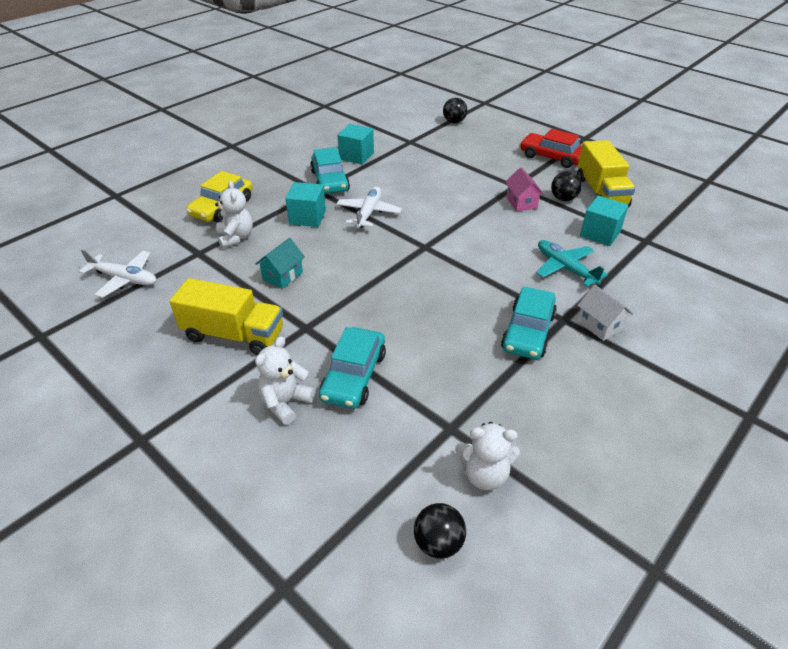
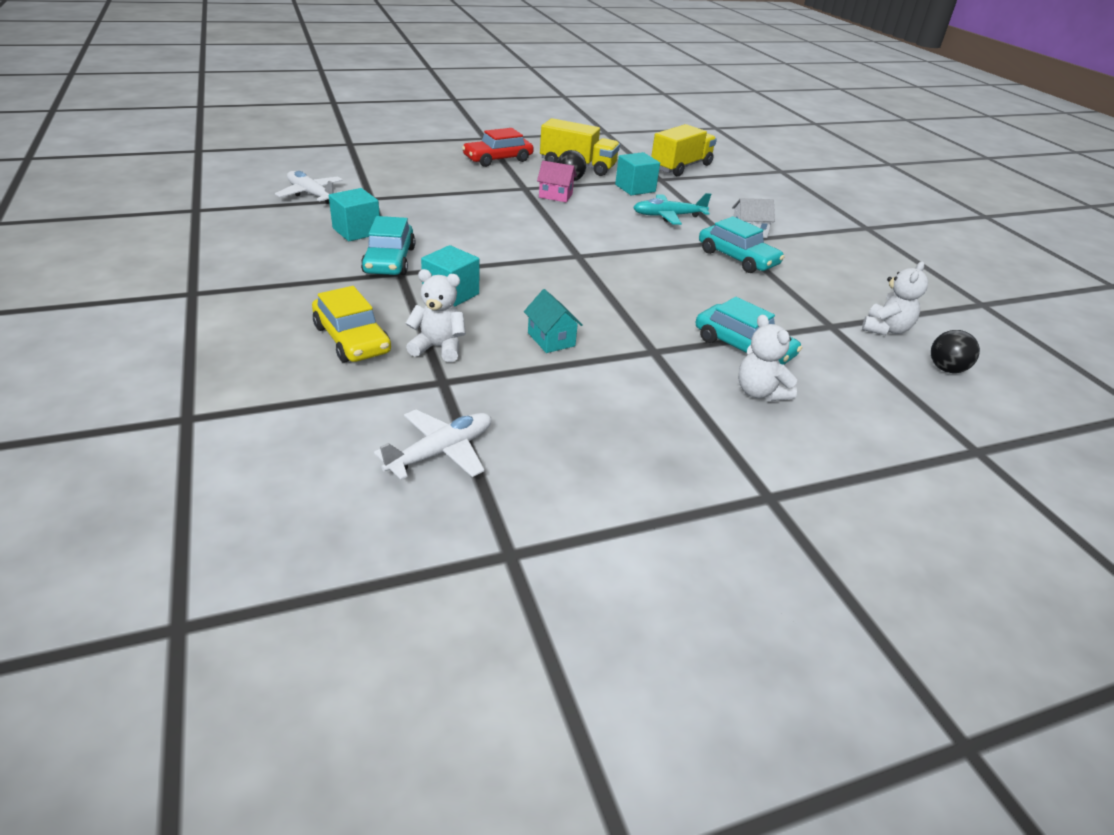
camera: 65 degrees left, 5 degrees down
(234, 335) = (633, 396): yellow truck -> yellow truck (681, 167)
(330, 181) = (389, 260): turquoise car -> turquoise car turned 75 degrees clockwise
(368, 213) = (485, 261): white plane -> white plane (311, 194)
(454, 122) = (365, 168): black ball -> none

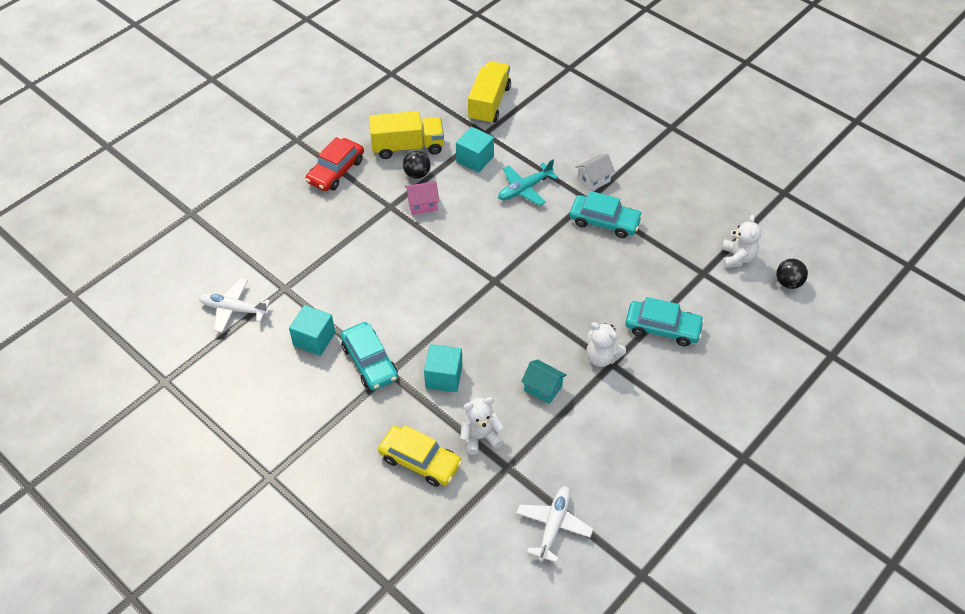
camera: 25 degrees left, 15 degrees up
(759, 392) = (695, 369): white teddy bear -> white teddy bear (602, 357)

